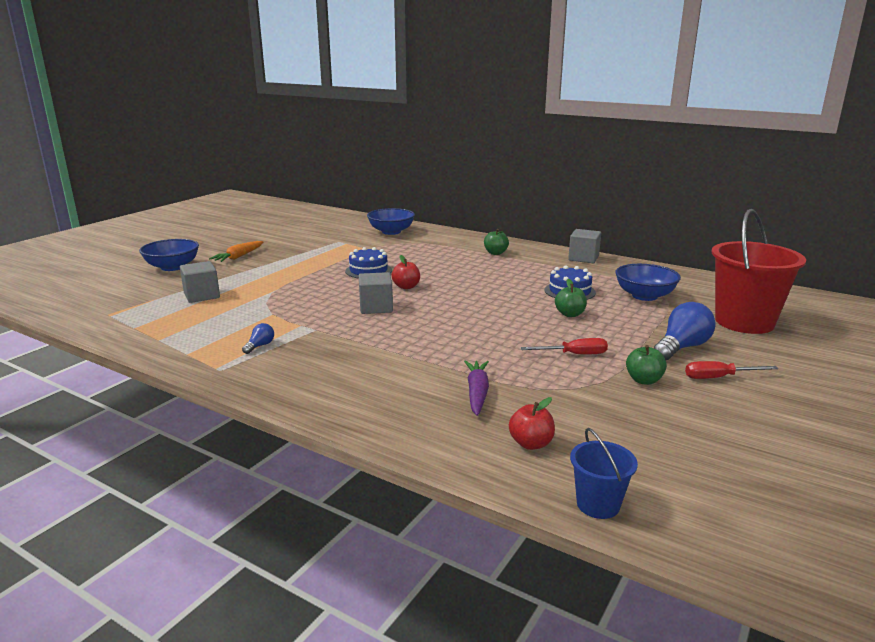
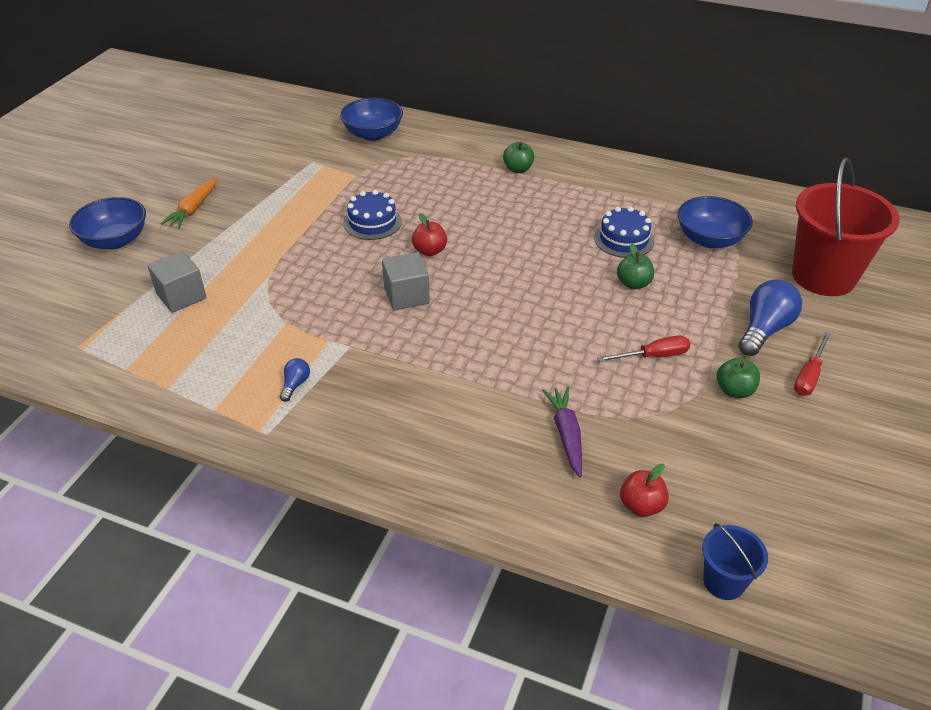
camera: 10 degrees left, 20 degrees up
(583, 258) = (625, 170): grey cube -> none
(718, 377) = (809, 376): red screwdriver -> red screwdriver turned 45 degrees counterclockwise

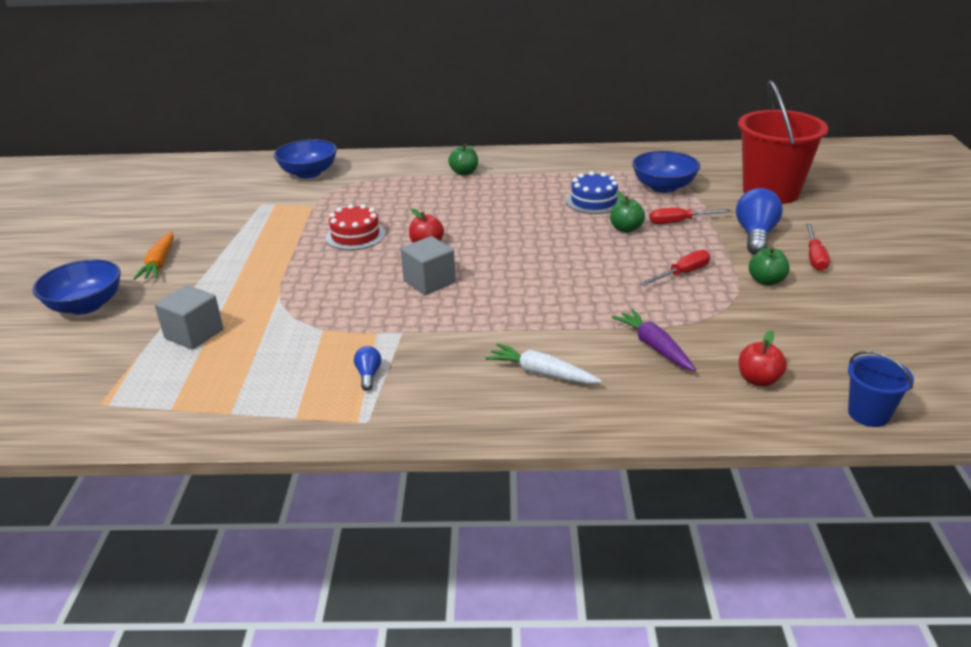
camera: 20 degrees left, 10 degrees down
(372, 222) = (355, 235): blue cake -> red cake
(443, 431) = (541, 373): none -> white carrot
(694, 289) = (679, 222): none -> red screwdriver

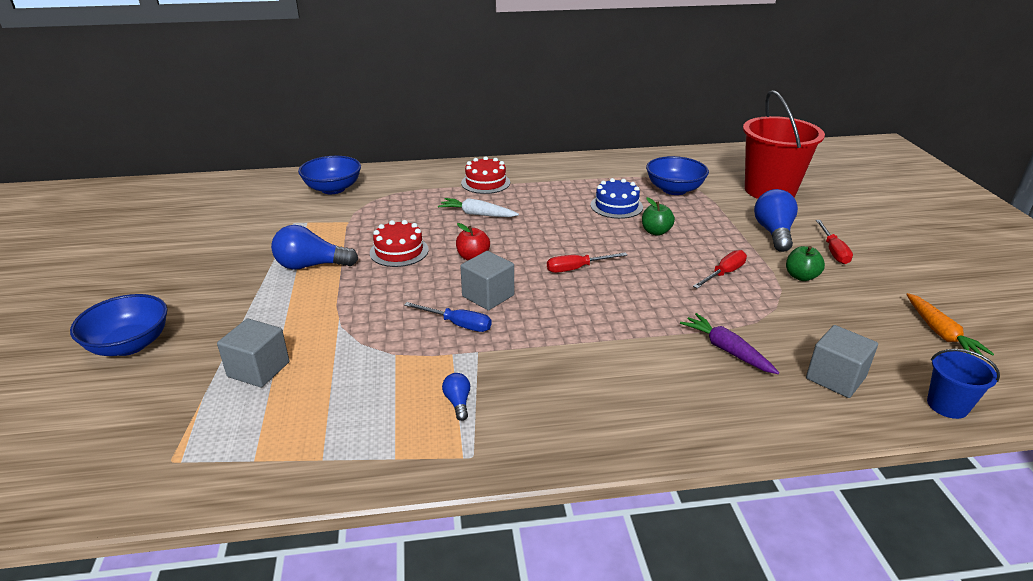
camera: 10 degrees left, 0 degrees up
(159, 263) = (201, 291): orange carrot -> orange carrot (940, 333)
(267, 245) = (311, 266): none -> blue light bulb
(391, 306) = (458, 324): none -> blue screwdriver
(464, 172) = (485, 183): green apple -> red cake
(541, 373) = (630, 386): white carrot -> white carrot (477, 214)
(679, 222) = (701, 223): red screwdriver -> red screwdriver (577, 268)
(758, 380) = (835, 378): red apple -> grey cube

